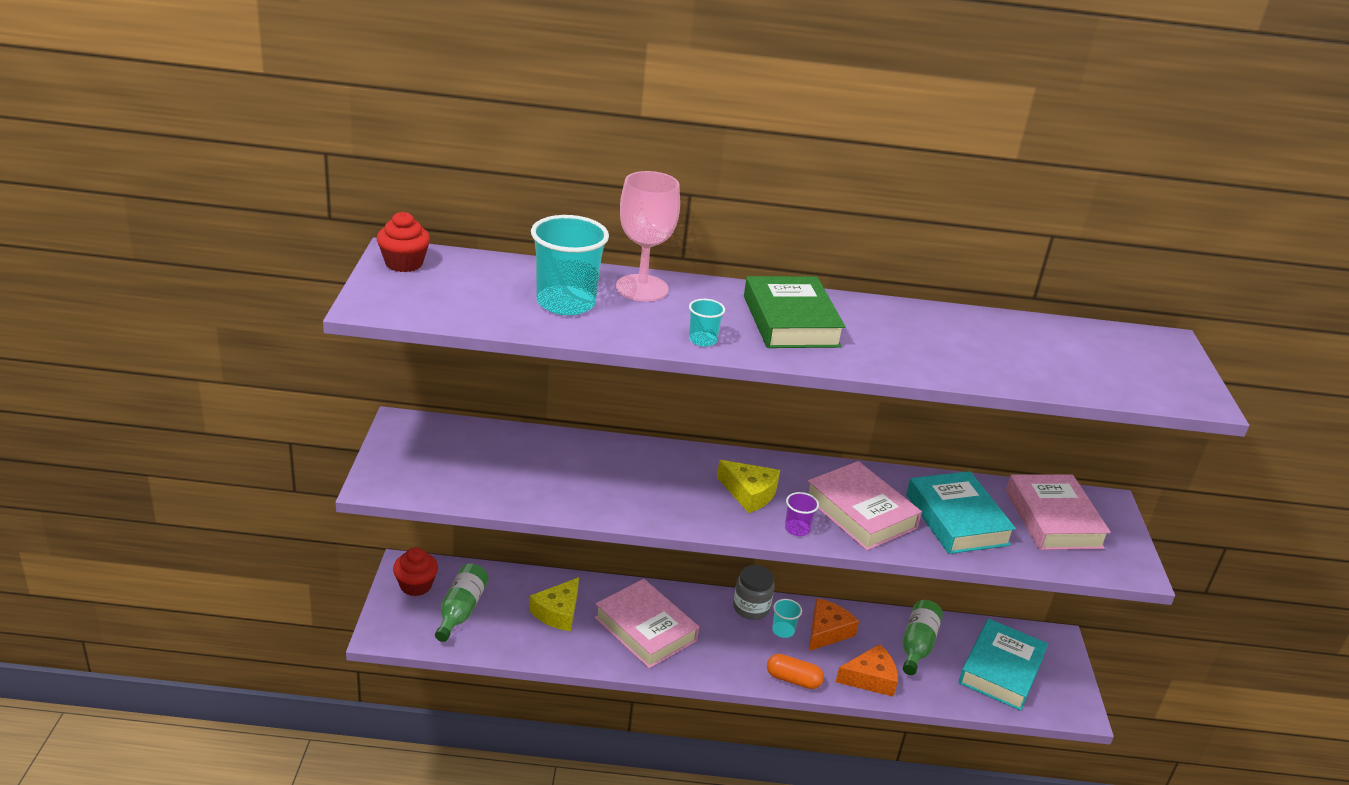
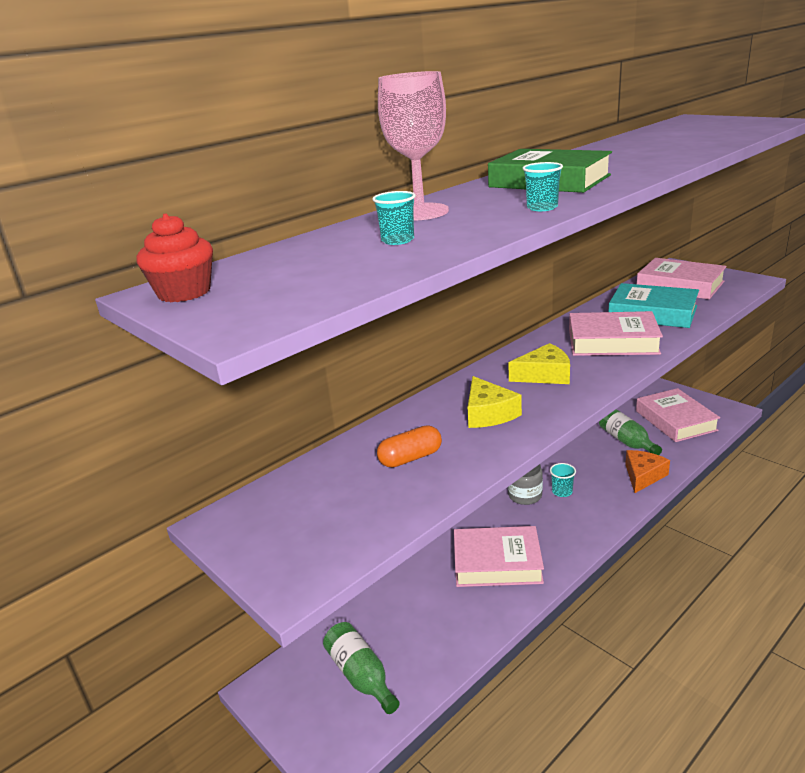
camera: 40 degrees left, 5 degrees down
(416, 585) = (293, 694): red cupcake -> none
(557, 612) = (428, 607): yellow cheese -> yellow cheese (488, 413)
(566, 303) = (397, 240): turquoise cup -> turquoise cup, size x0.46
(793, 680) = (617, 512): orange capsule -> orange capsule (410, 458)
(797, 529) = (609, 371): purple cup -> none
(827, 631) = (580, 472): orange cheese -> none
(1001, 670) = (675, 420): turquoise book -> pink book

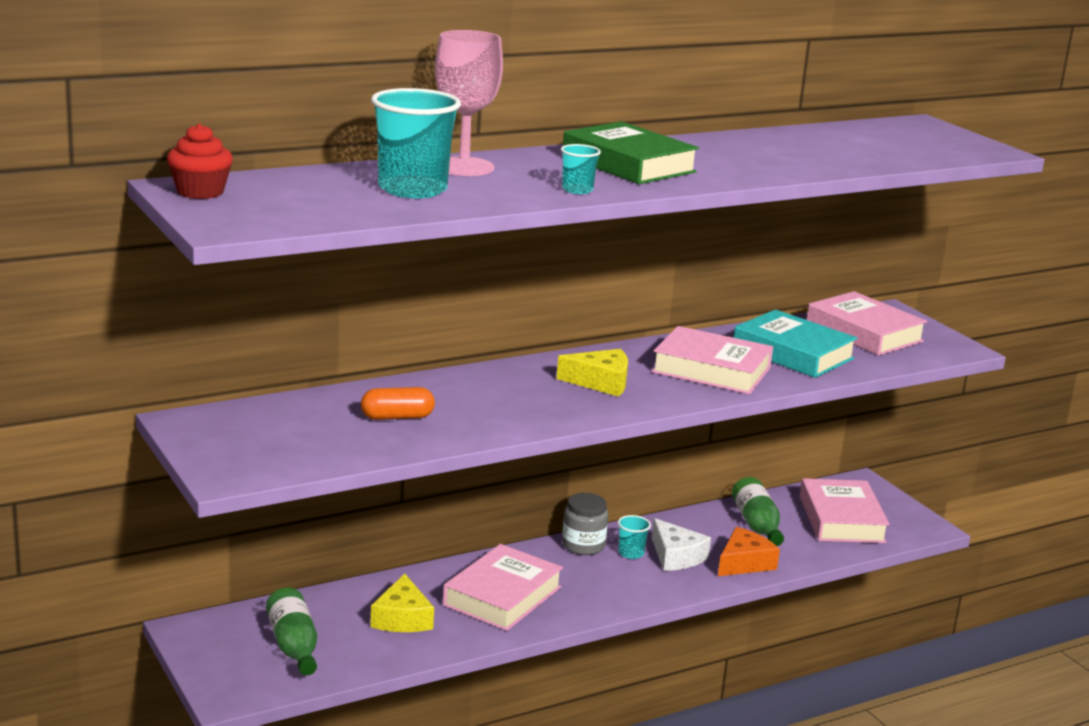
camera: 10 degrees right, 5 degrees down
(397, 240) = (412, 189): turquoise cup -> turquoise cup, size x2.15
(488, 413) = (507, 401): yellow cheese -> yellow cheese (402, 618)
(497, 563) = (502, 596): pink book -> pink book turned 75 degrees counterclockwise
(594, 485) = (676, 556): none -> white cheese

